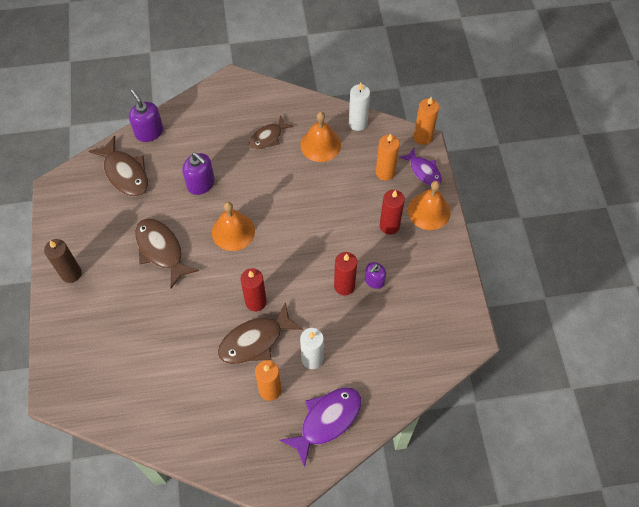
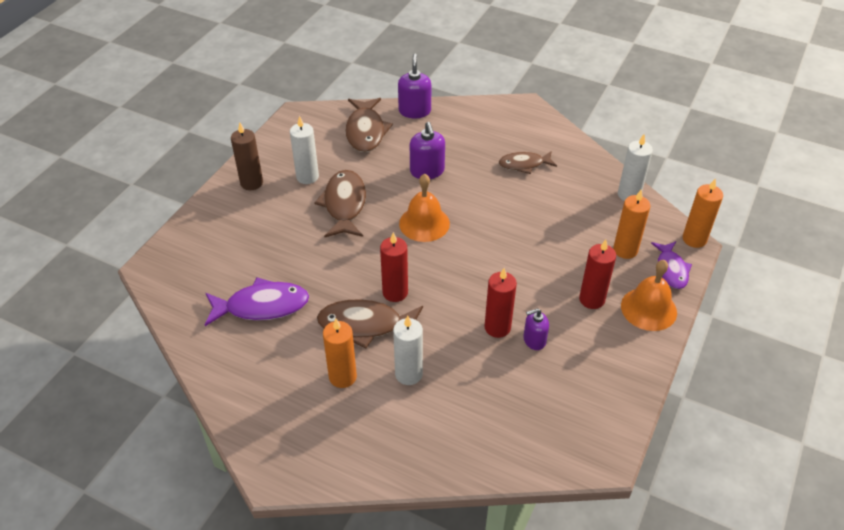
camera: 35 degrees right, 15 degrees down
(112, 242) = (307, 177): none -> white candle
(320, 144) = (573, 194): orange bell -> none
(326, 420) = (375, 440): purple fish -> purple fish (262, 306)

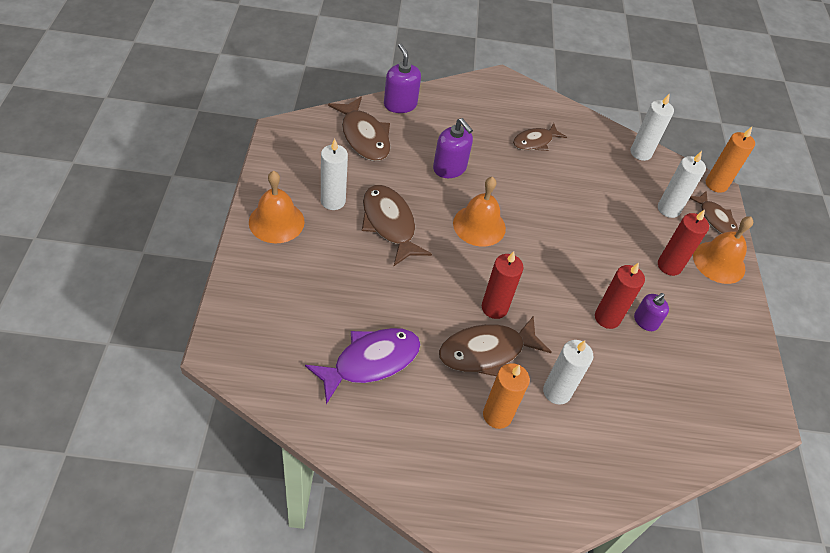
camera: 30 degrees left, 5 degrees up
(251, 183) = (276, 222): brown candle -> orange bell
(625, 250) = (668, 209): orange candle -> white candle
(671, 270) = (715, 219): purple fish -> brown fish

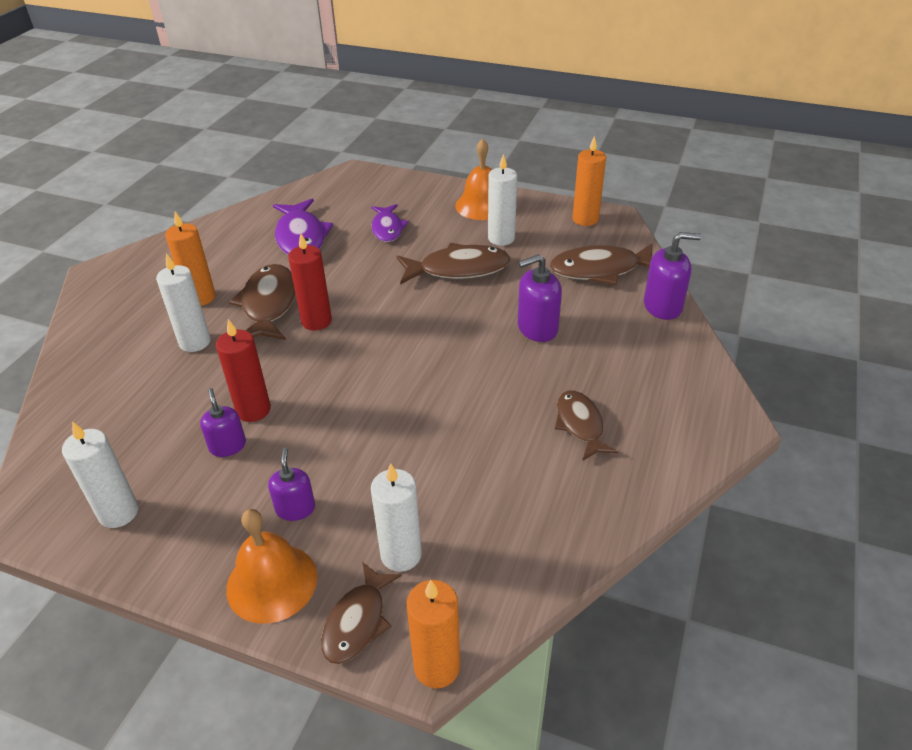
camera: 115 degrees right, 10 degrees down
(287, 148) = (585, 219): none -> orange candle
(336, 289) = (387, 228): none -> purple fish
(479, 225) = (435, 334): orange bell -> none
(641, 153) = (540, 565): white candle -> white candle (118, 513)
(669, 266) = (295, 508): red candle -> purple soap dispenser
(715, 219) = (357, 621): brown fish -> brown fish turned 60 degrees counterclockwise

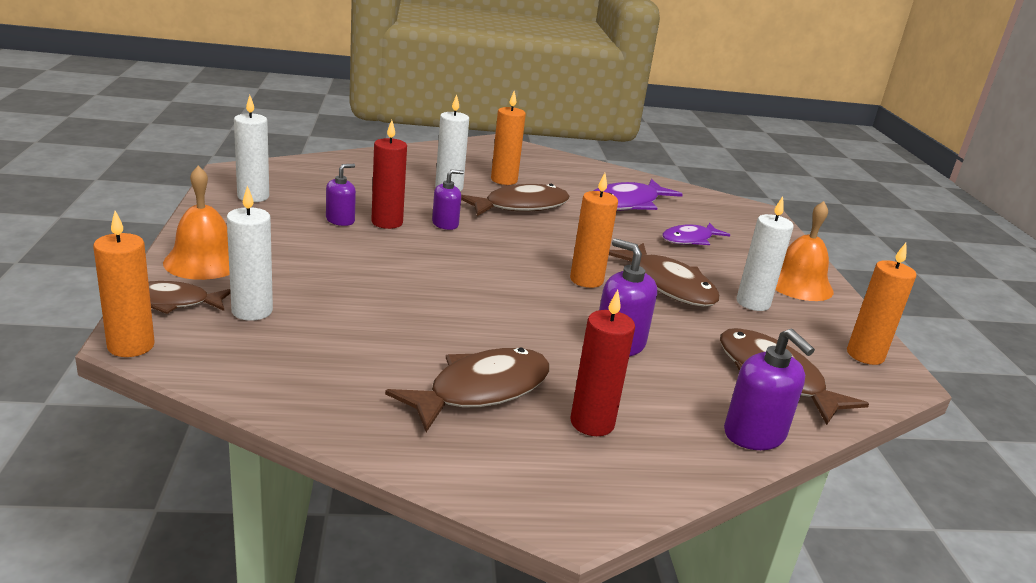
camera: 60 degrees right, 15 degrees down
(295, 508) = (285, 257): purple soap dispenser -> purple soap dispenser (445, 224)
(316, 321) = (518, 229): red candle -> red candle (592, 423)
(431, 311) = (586, 280): none -> orange candle
(580, 425) = (481, 390): brown fish -> brown fish, size x1.55

